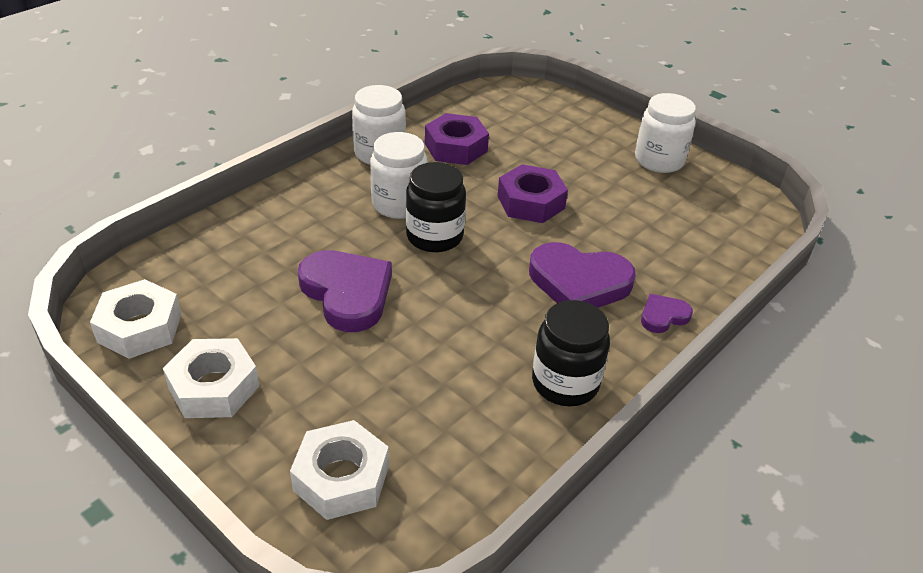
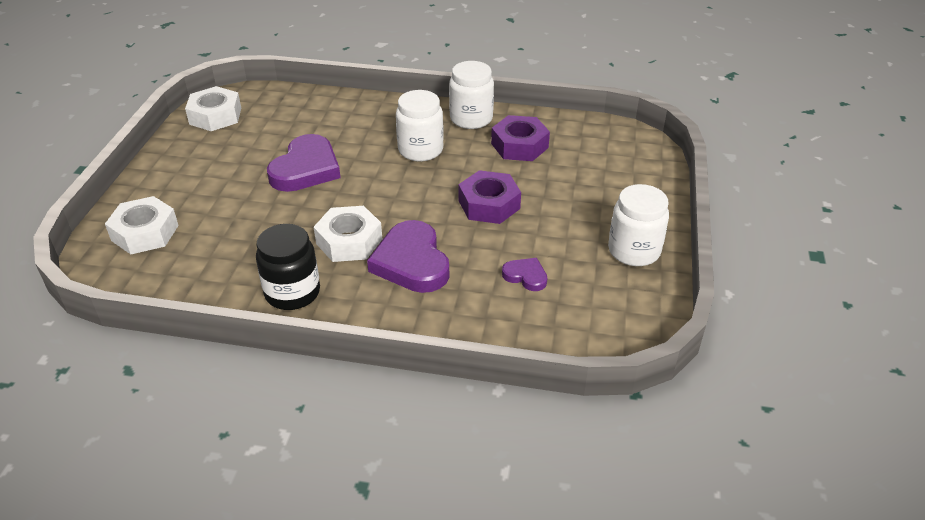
camera: 60 degrees right, 0 degrees up
(214, 387) = (186, 160): white nut -> white nut (349, 241)
(434, 236) = (399, 178): black jar -> none
(663, 316) = (411, 319): purple heart -> purple heart (525, 276)

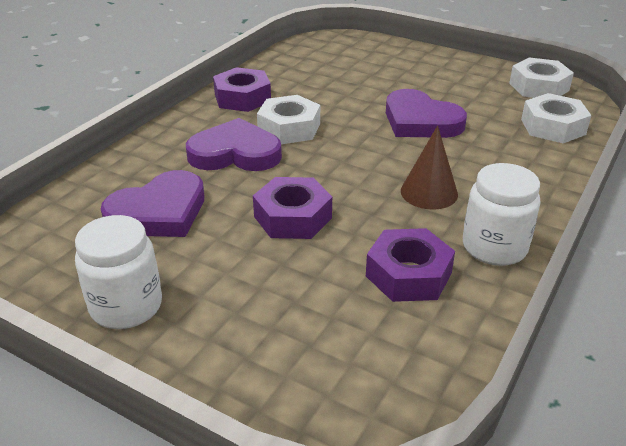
camera: 110 degrees right, 5 degrees down
(145, 233) = (360, 53): white nut -> white nut (553, 127)
(292, 293) = (242, 98): black jar -> purple nut
(420, 150) = (429, 192): white jar -> brown cone
(525, 276) = (159, 212): purple heart -> purple heart, size x2.00

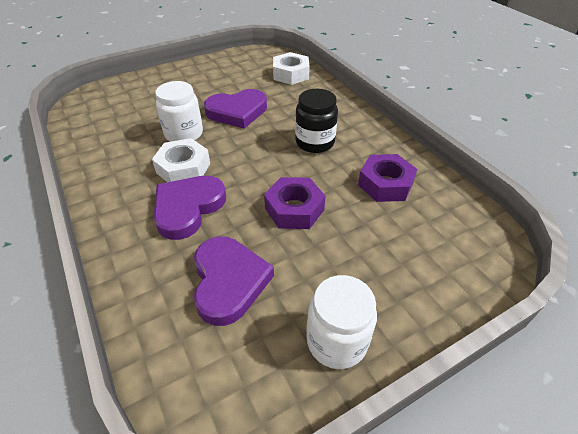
camera: 60 degrees left, 10 degrees up
(242, 98) = (111, 175): purple nut -> none
(429, 192) = (315, 142): brown cone -> black jar
(494, 247) = (381, 143): white jar -> white jar (184, 134)
(538, 87) = (247, 59): white nut -> none

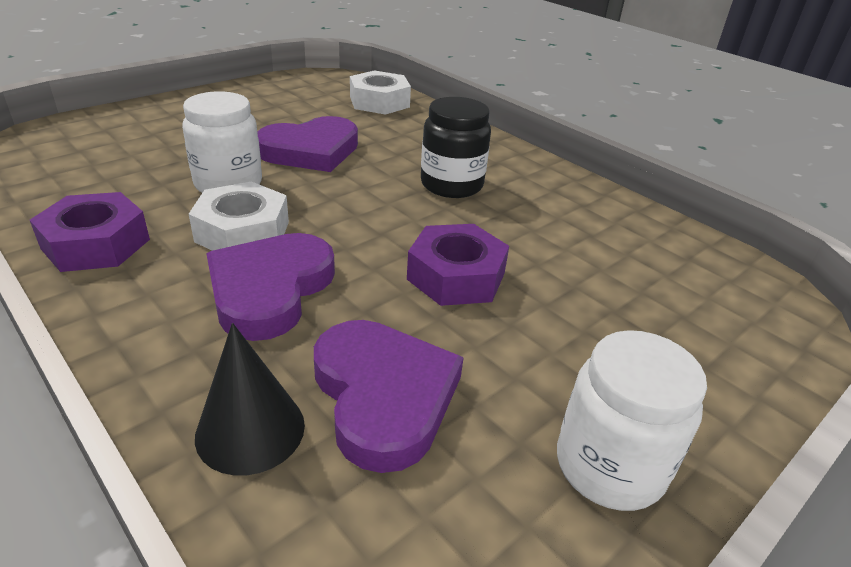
camera: 15 degrees left, 10 degrees down
(156, 292) = (250, 430): none -> black cone
(385, 184) = (582, 232): purple nut -> purple nut (96, 244)

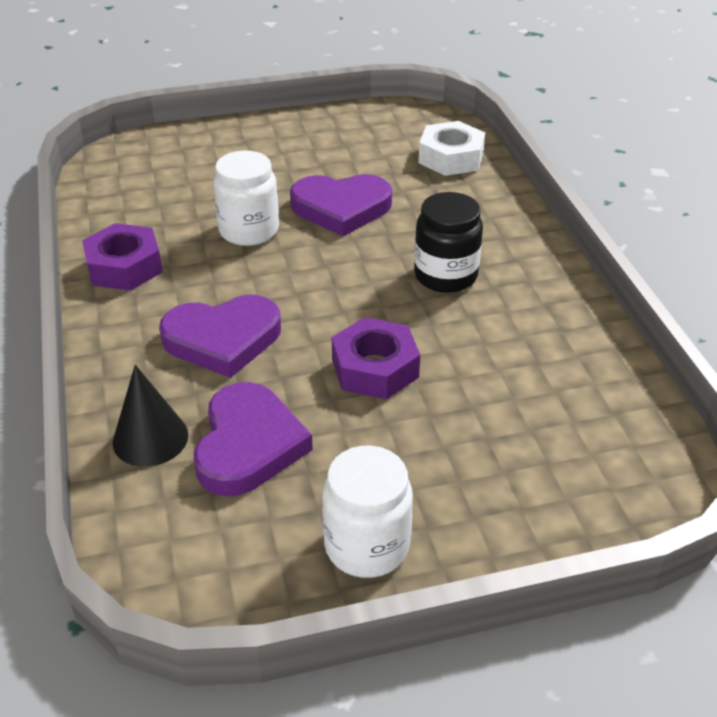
camera: 30 degrees right, 5 degrees up
(242, 231) = (233, 281): white nut -> none
(270, 289) = (223, 339): purple heart -> purple heart turned 150 degrees counterclockwise

